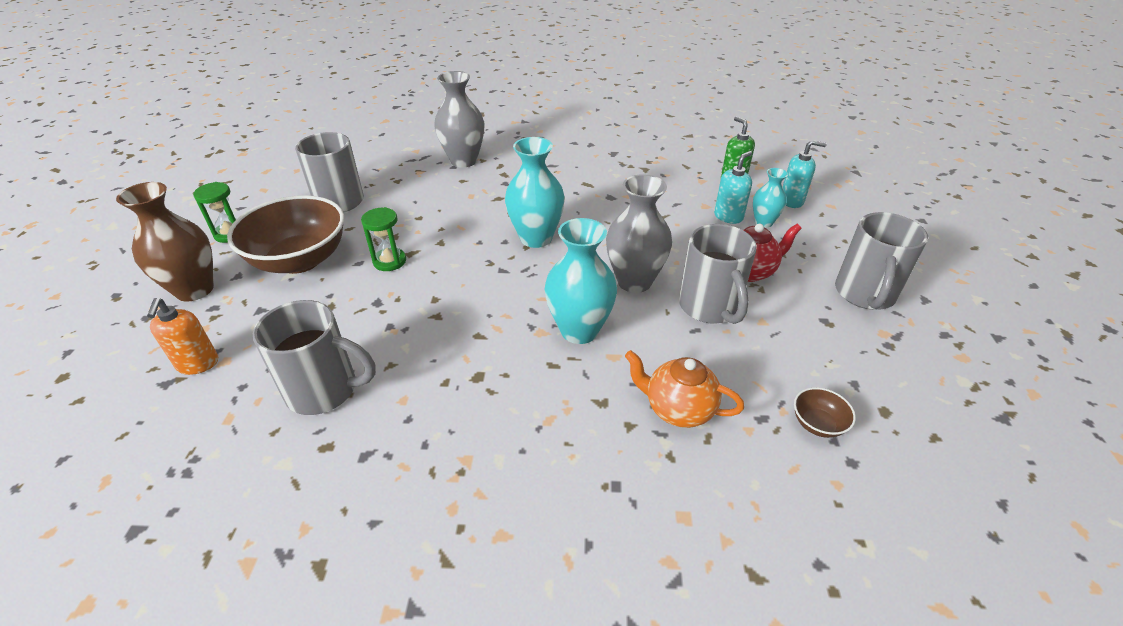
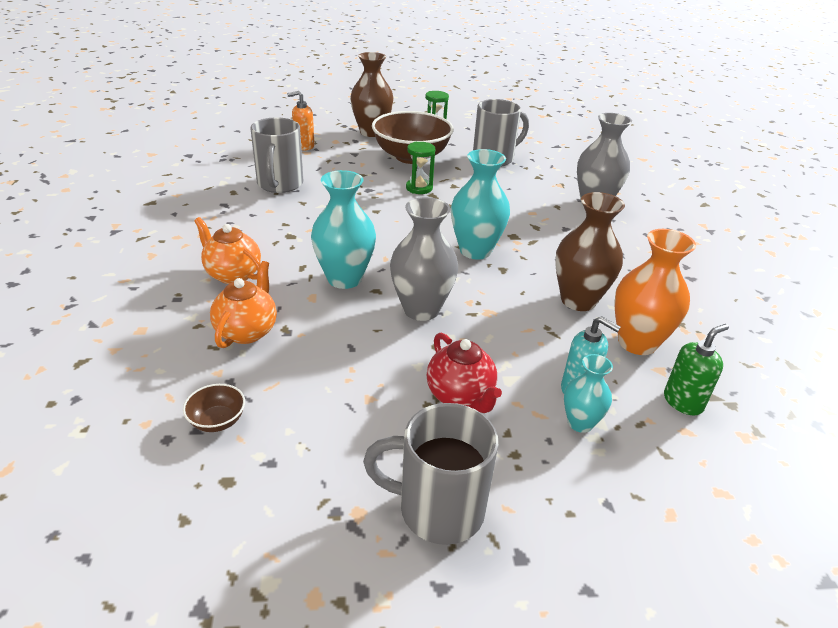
camera: 80 degrees right, 5 degrees down
(563, 430) = (233, 274): none -> orange teapot
(620, 197) = (578, 300): none -> brown vase
(672, 183) = (637, 342): none -> orange vase
(710, 307) = (387, 359): grey mug -> none
(791, 201) = (657, 463): turquoise soap dispenser -> none

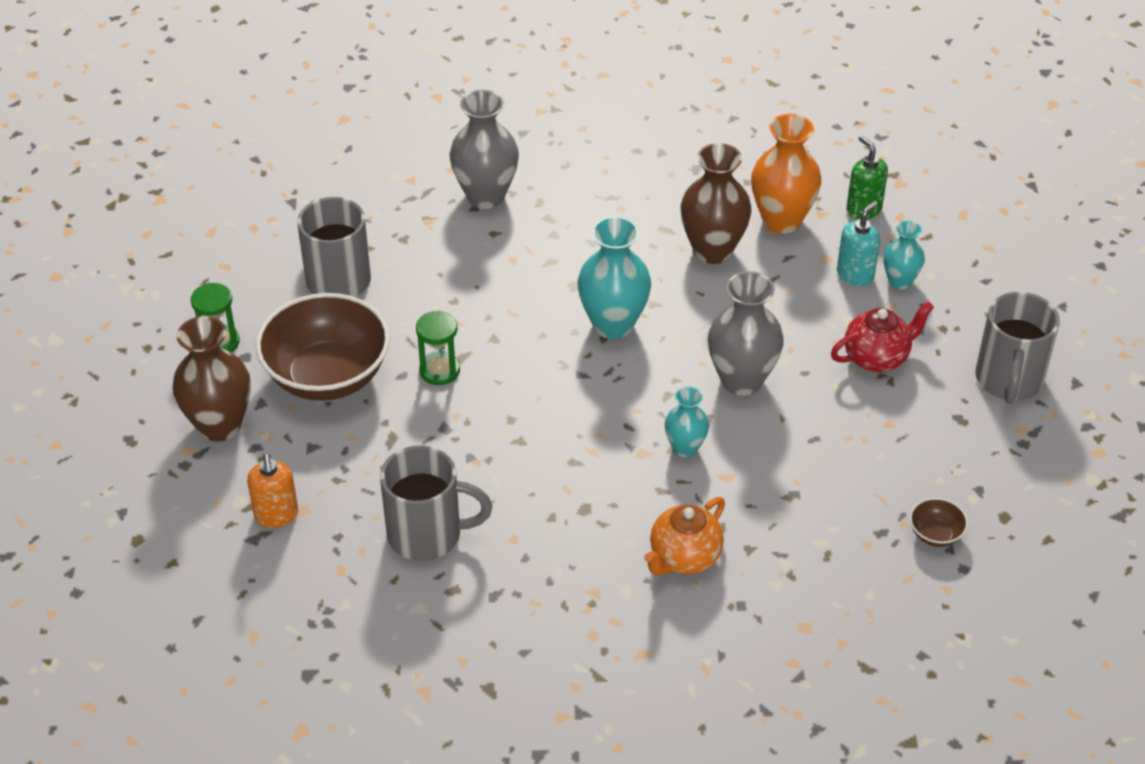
camera: 85 degrees left, 10 degrees up
(247, 331) = (797, 529): orange teapot -> none
(344, 278) = (685, 448): turquoise vase -> turquoise vase, size x0.57

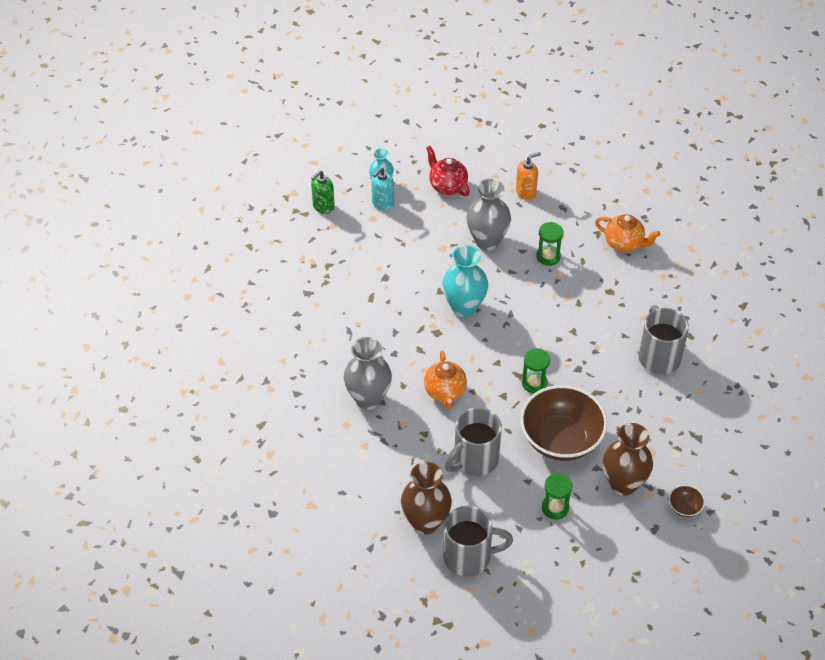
camera: 105 degrees left, 5 degrees up
(276, 515) = (677, 432): orange soap dispenser -> orange soap dispenser (526, 192)
(464, 272) = (445, 392): none -> orange teapot
(685, 448) = (548, 256): turquoise vase -> green hourglass
(712, 250) = (383, 271): brown vase -> brown vase (425, 522)
(781, 220) = (345, 243): orange vase -> none
(855, 275) = (382, 203): turquoise soap dispenser -> turquoise soap dispenser turned 75 degrees counterclockwise
(935, 534) = (565, 149): brown bowl -> brown bowl (684, 507)
(1008, 380) = (445, 132): grey mug -> grey mug (469, 557)

